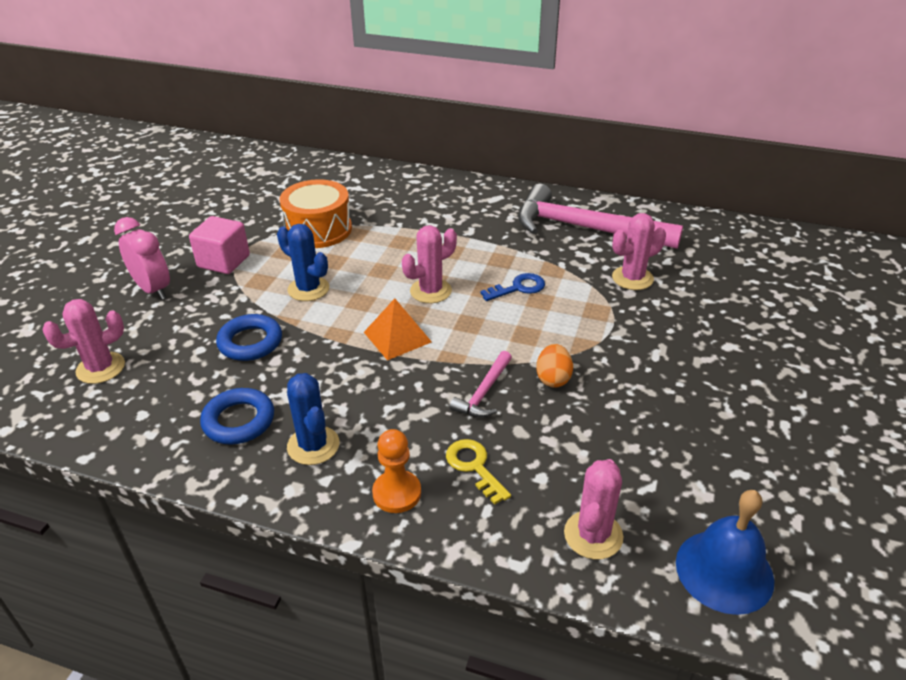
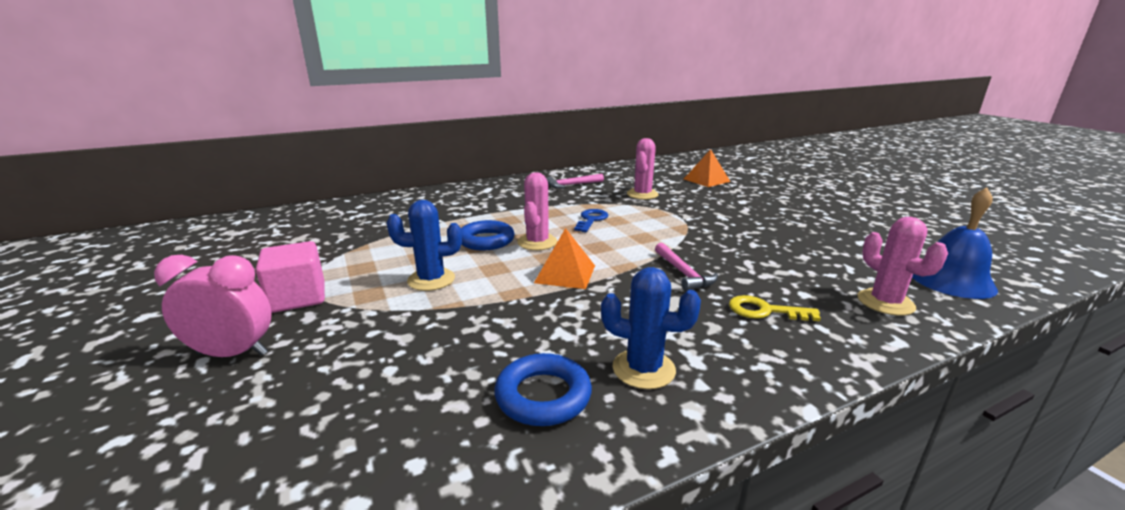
camera: 45 degrees left, 15 degrees down
(100, 368) = (268, 459): pink cactus -> none
(250, 342) = (440, 336): blue ring -> blue ring (486, 240)
(318, 229) = (370, 245): orange drum -> none
(397, 493) = (761, 356): orange pawn -> none
(553, 378) = (702, 248): orange egg -> none
(585, 228) = (572, 185): pink hammer -> pink hammer, size x0.45
(756, 292) = (706, 180): none -> orange pyramid

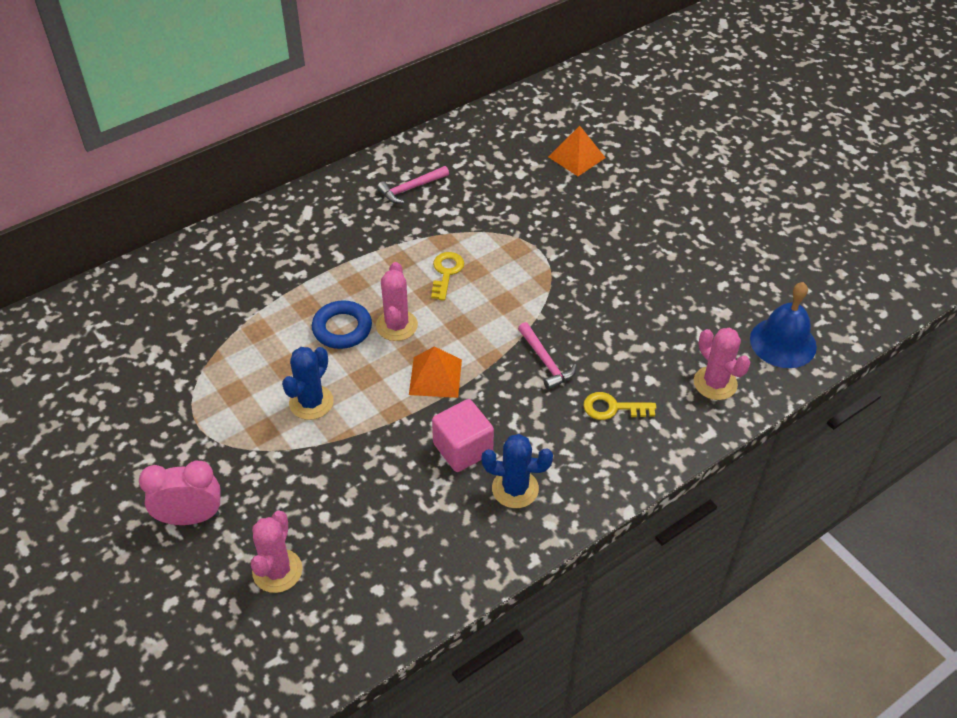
camera: 10 degrees left, 25 degrees up
(298, 298) = (199, 444): pink cube -> pink cube (463, 449)
(431, 280) = (311, 402): blue cactus -> blue cactus turned 45 degrees counterclockwise
(543, 396) = (446, 524): blue ring -> none
(591, 220) = (446, 272): blue key -> yellow key
(642, 194) = (499, 205): pink cactus -> pink cactus (277, 571)

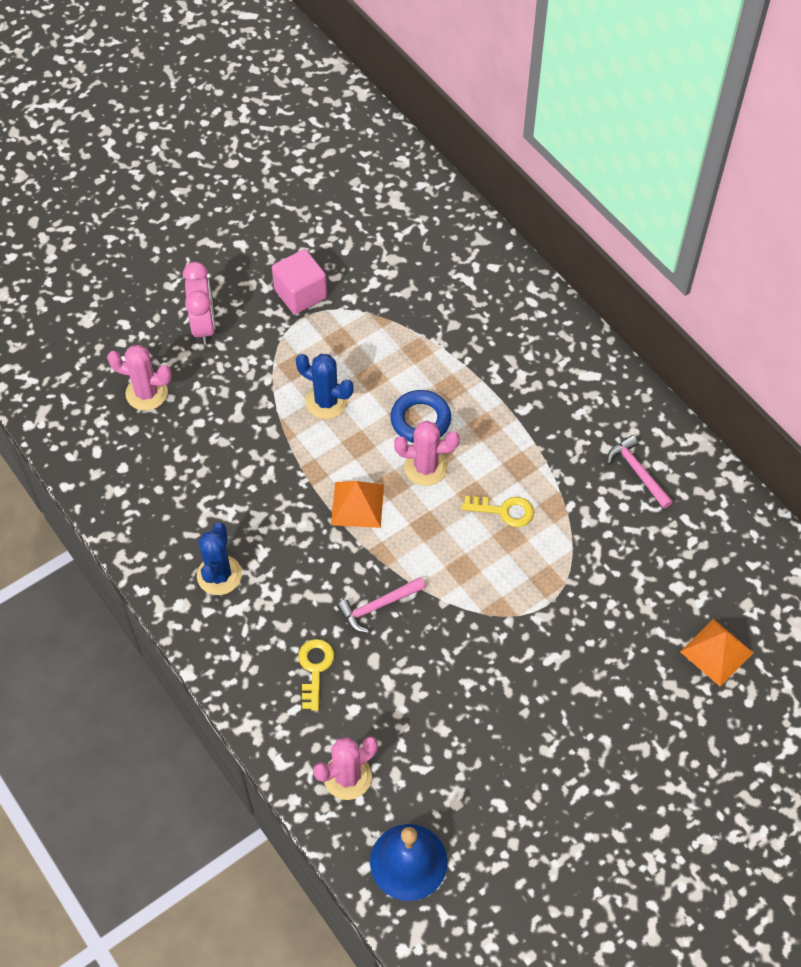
camera: 90 degrees right, 10 degrees up
(463, 449) = (268, 530): pink cube -> pink cube (300, 294)

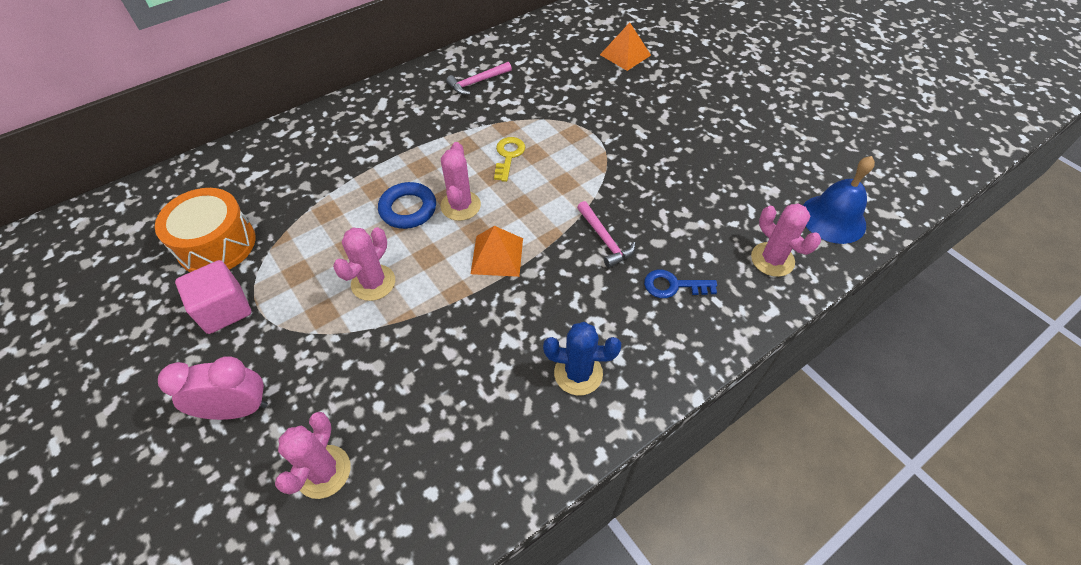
camera: 90 degrees left, 5 degrees down
(315, 668) = (673, 285): yellow key -> blue key
(326, 402) = (373, 283): blue cactus -> pink cactus
(374, 270) = (217, 244): none -> orange drum

